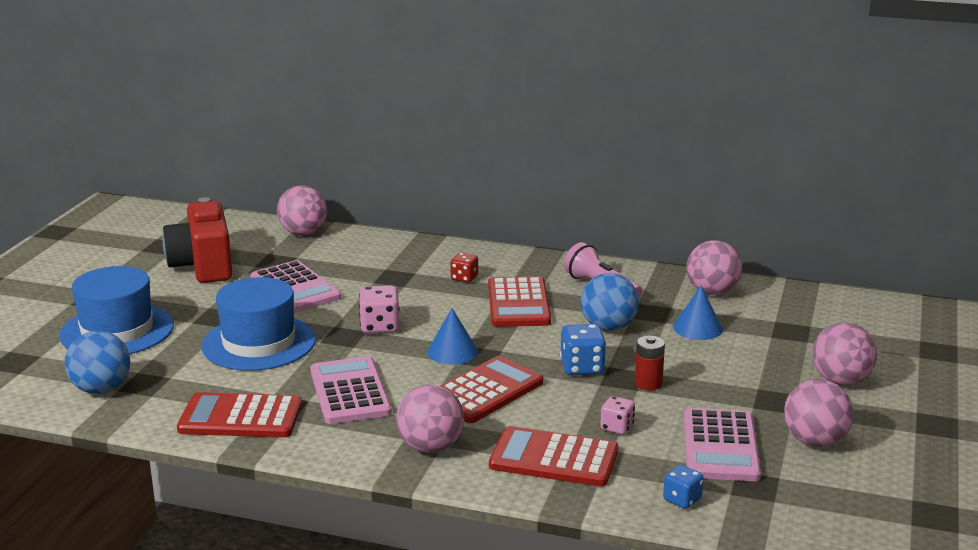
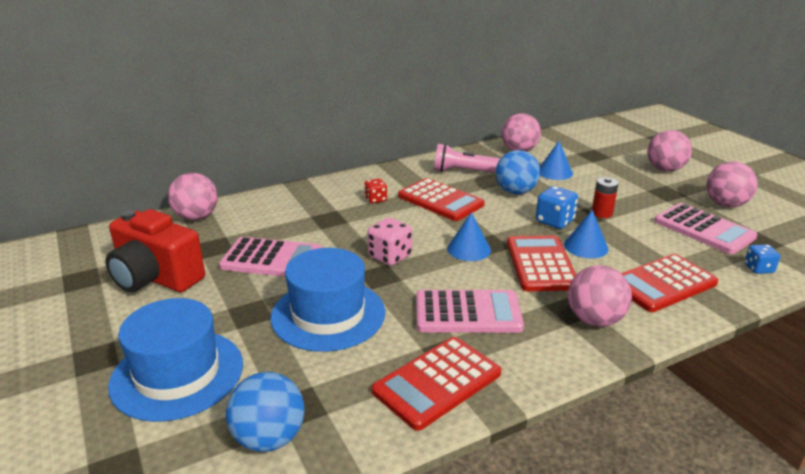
camera: 45 degrees left, 5 degrees up
(350, 392) = (468, 313): pink calculator -> pink calculator turned 150 degrees clockwise
(559, 399) = (586, 246): none -> blue cone
(617, 427) = (645, 246): pink dice -> none

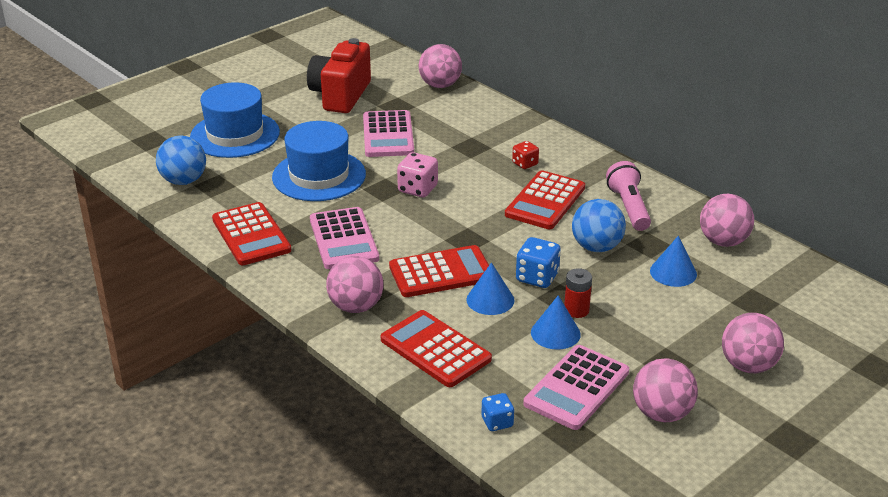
camera: 75 degrees right, 5 degrees up
(437, 382) = (251, 235): red calculator -> red calculator turned 150 degrees counterclockwise
(469, 249) = (450, 229): blue cone -> blue cone (555, 333)

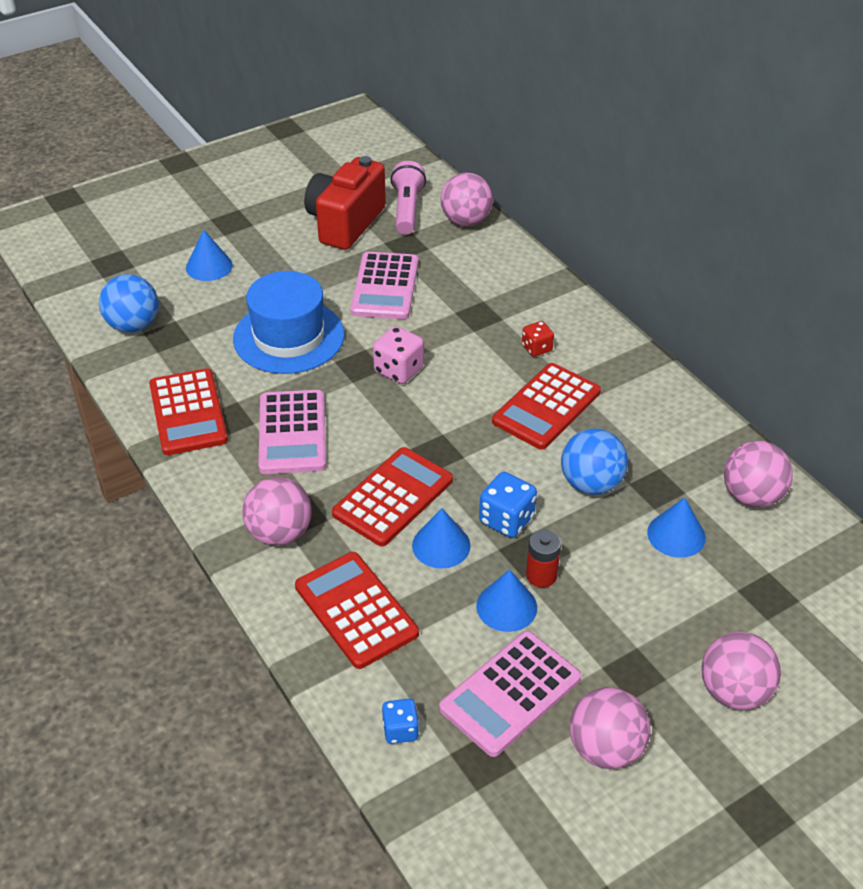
camera: 10 degrees right, 10 degrees up
(235, 135) = (209, 266): blue hat -> blue cone
(441, 273) = (393, 497): red calculator -> red calculator turned 45 degrees counterclockwise
(628, 207) = (646, 429): pink flashlight -> pink flashlight (407, 209)

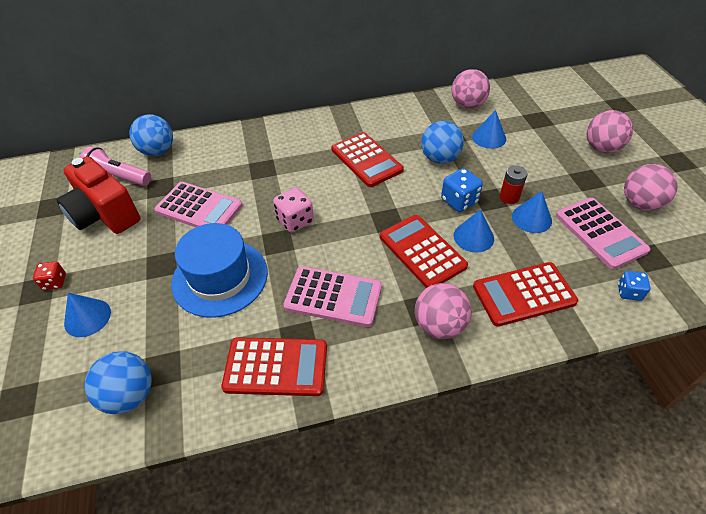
camera: 70 degrees left, 5 degrees up
(466, 221) = (158, 151): pink ball -> blue ball
(536, 348) = (310, 151): red dice -> red dice (55, 282)

